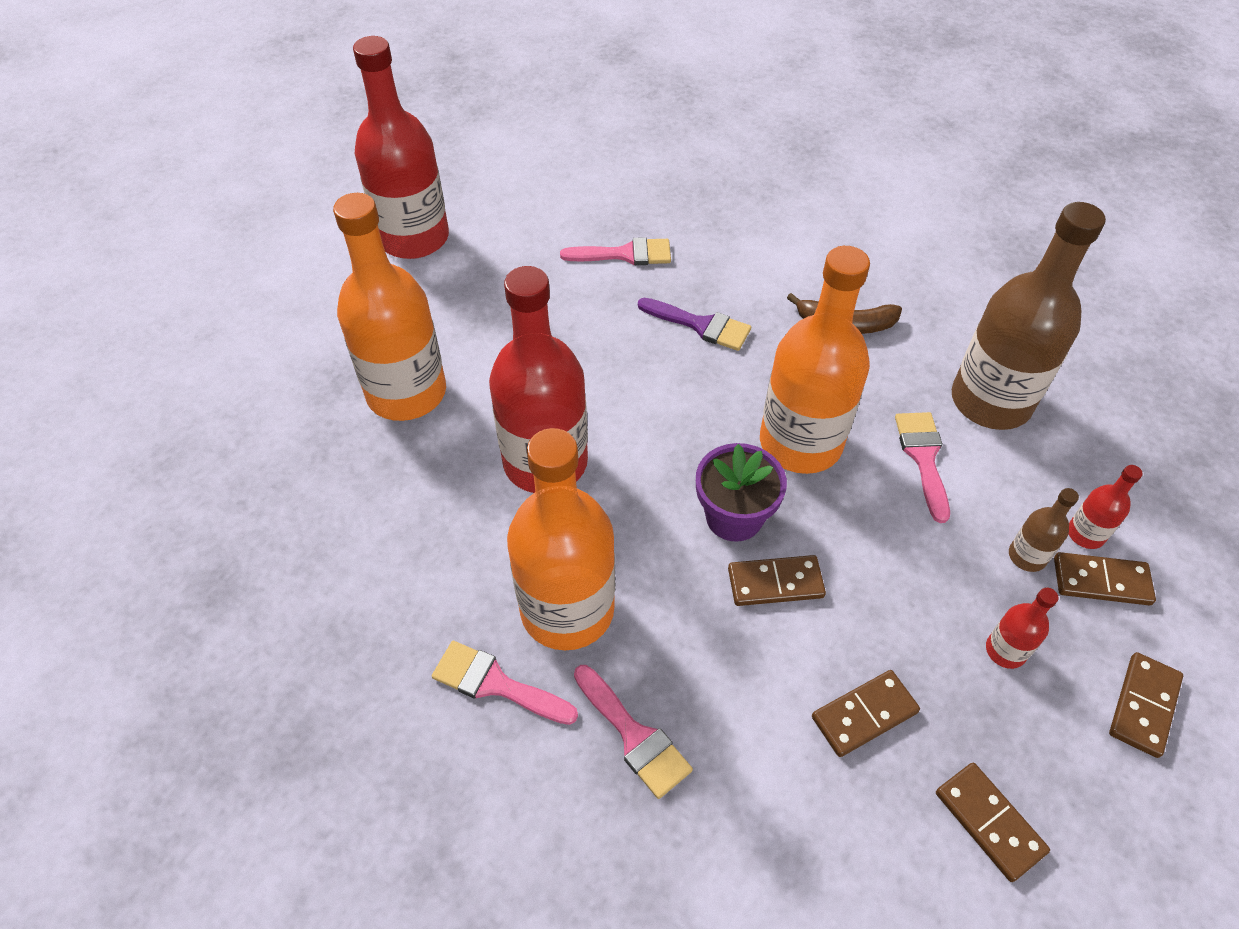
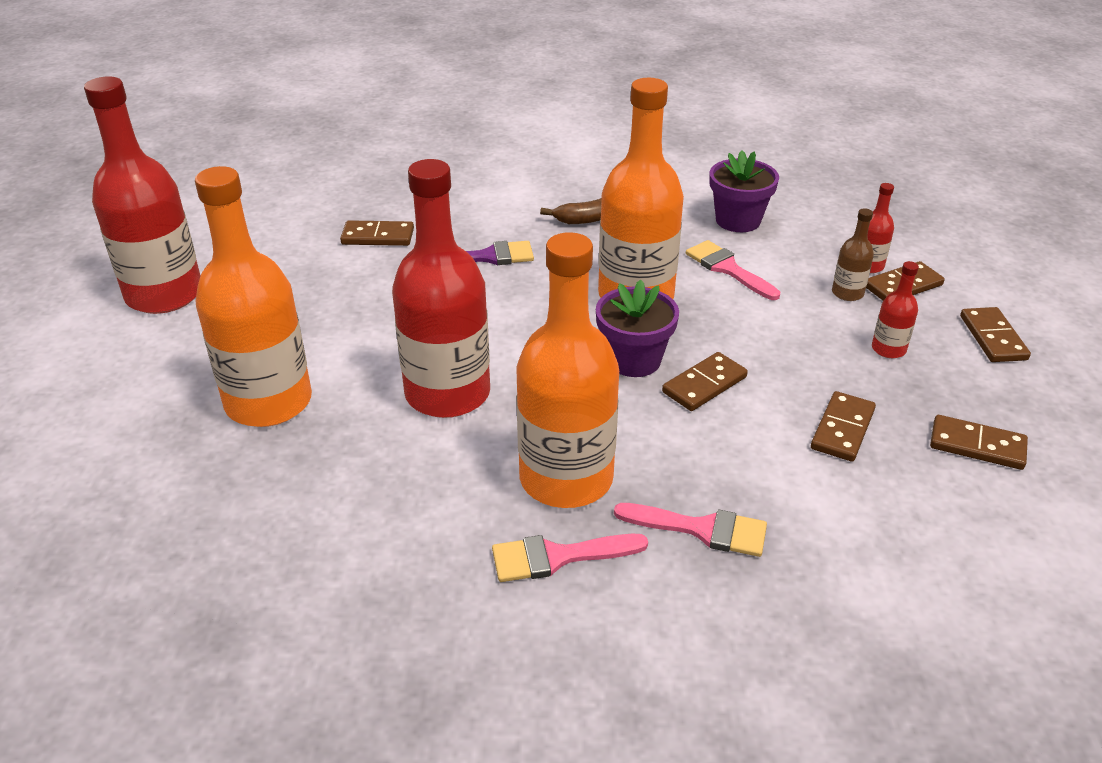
camera: 35 degrees left, 15 degrees down
(625, 254) = (378, 236): pink brush -> brown domino
(990, 401) = (738, 220): brown bottle -> purple flower pot

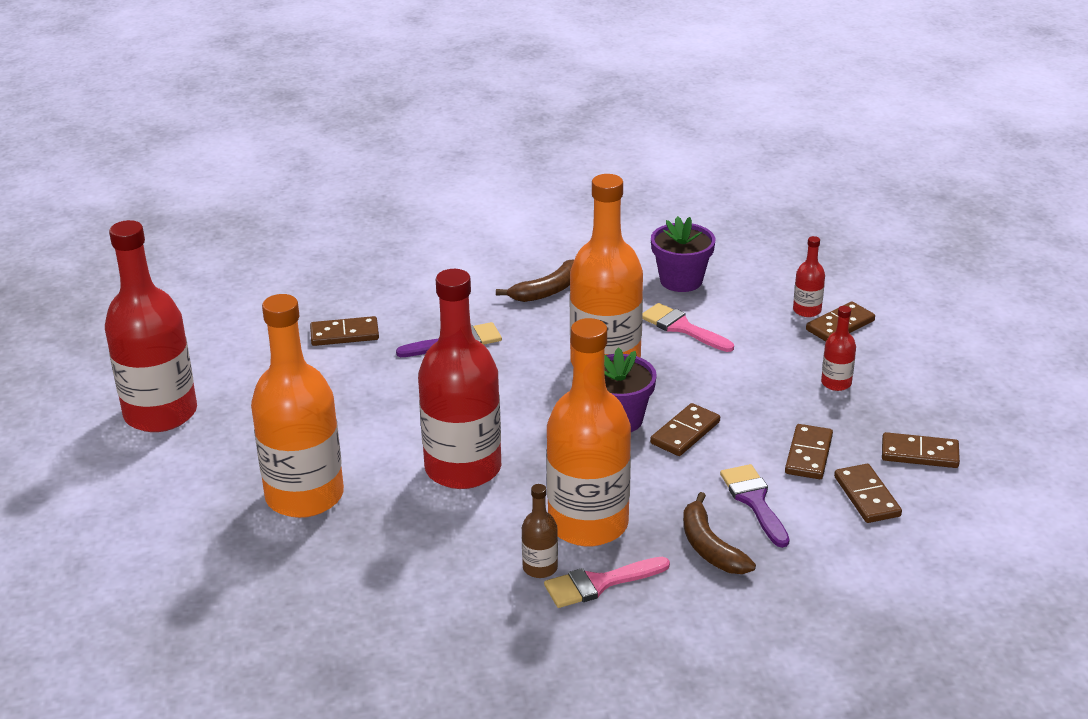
camera: 10 degrees left, 5 degrees down
(701, 529) = (710, 547): pink brush -> brown banana
(767, 478) = (754, 501): none -> purple brush
(847, 293) = (793, 338): brown bottle -> brown bottle (540, 568)
(992, 338) = (922, 362): brown domino -> brown domino (866, 496)

